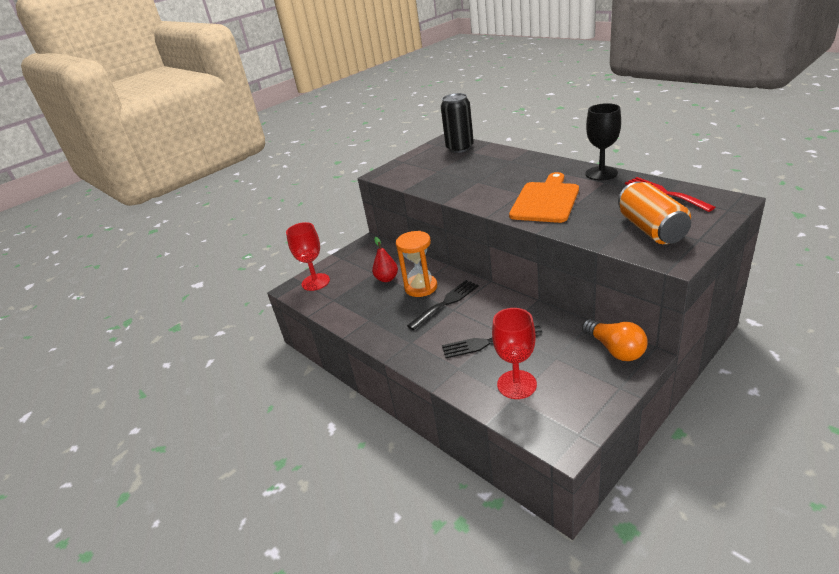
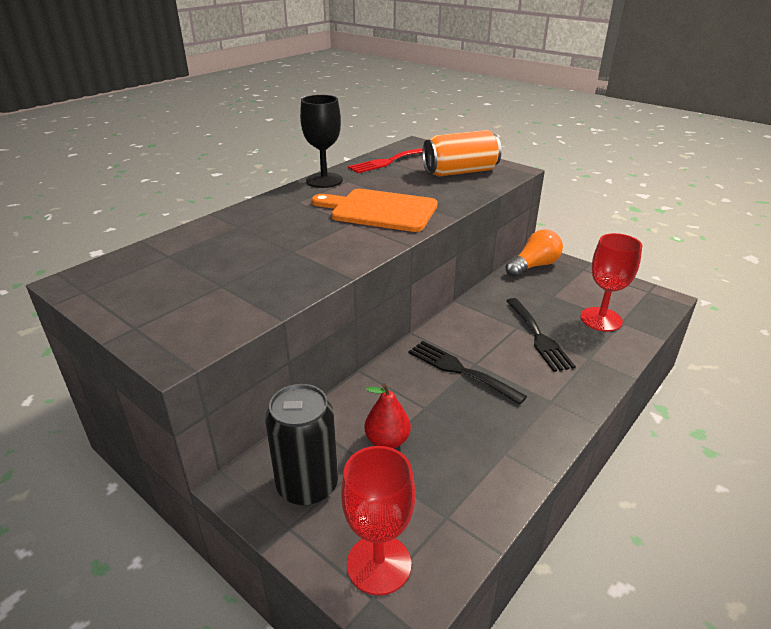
camera: 100 degrees left, 0 degrees up
(421, 287) = (419, 397): orange hourglass -> none
(460, 148) = (136, 266): black can -> black can (307, 485)

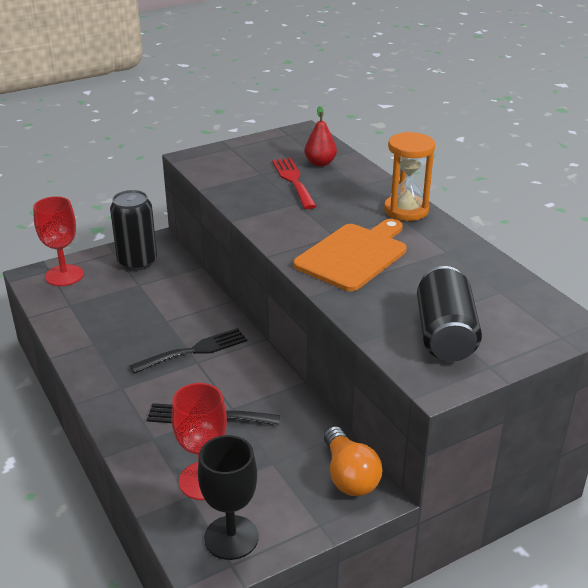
camera: 110 degrees right, 0 degrees up
(283, 200) = (406, 210): none -> orange hourglass
(324, 180) = (452, 238): black goblet -> black goblet (231, 537)
(387, 441) = (147, 297): red pear -> red pear (320, 163)
(389, 161) = (503, 289): red fork -> red fork (293, 180)
(460, 172) = (445, 334): orange can -> black can

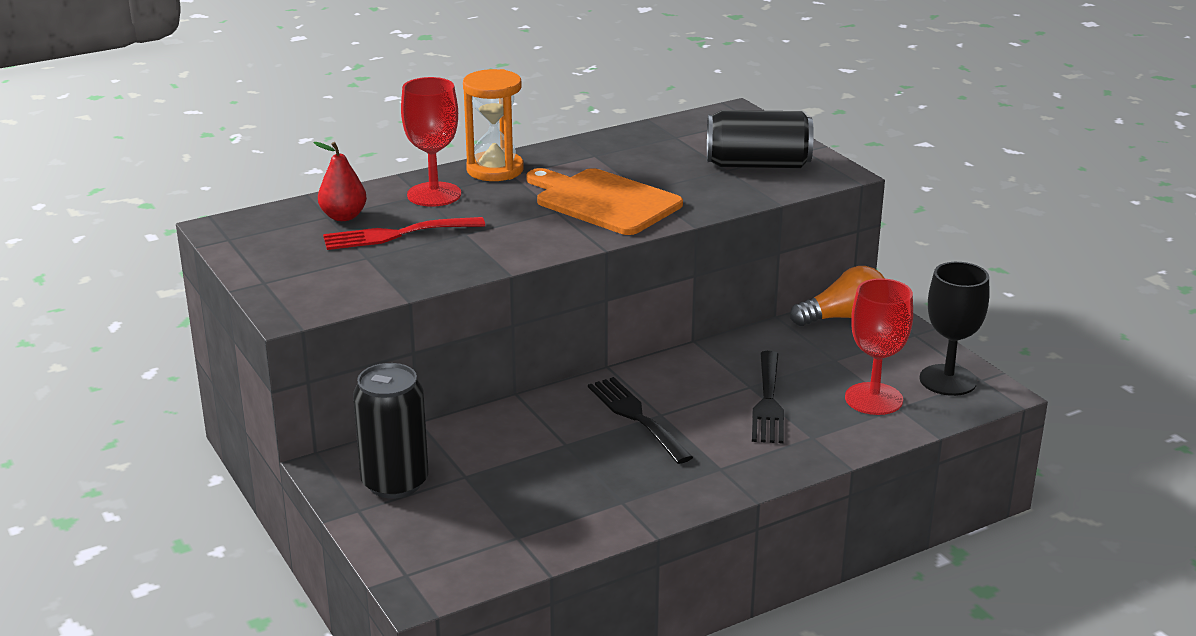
camera: 90 degrees left, 5 degrees down
(64, 275) = (426, 554): red goblet -> red goblet (434, 194)

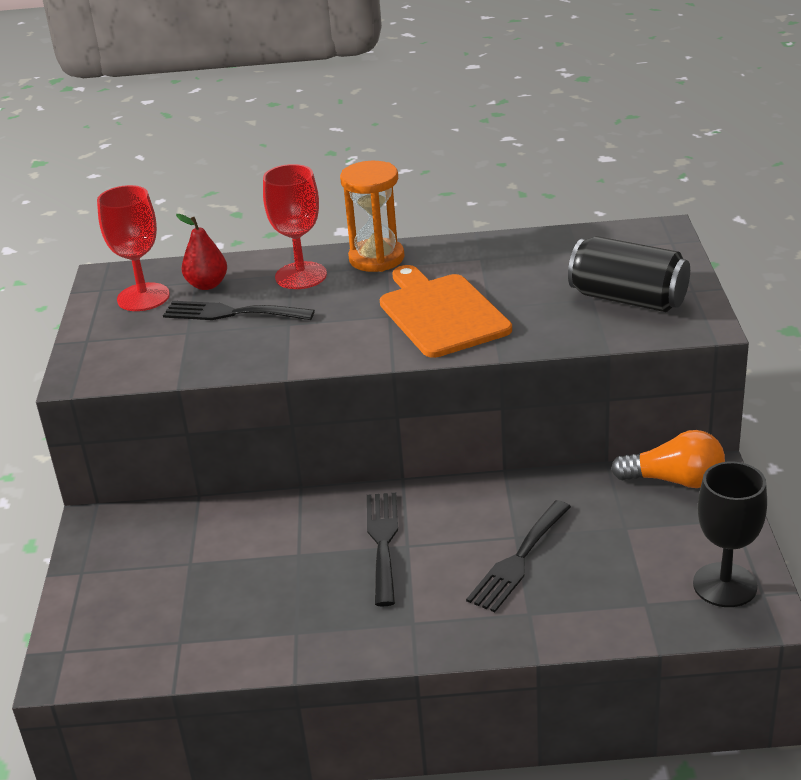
camera: 30 degrees right, 5 degrees up
(395, 482) = (130, 553): black can -> none
(396, 235) = (231, 313): red fork -> black fork
(873, 399) = (627, 586): red goblet -> red goblet (143, 297)

